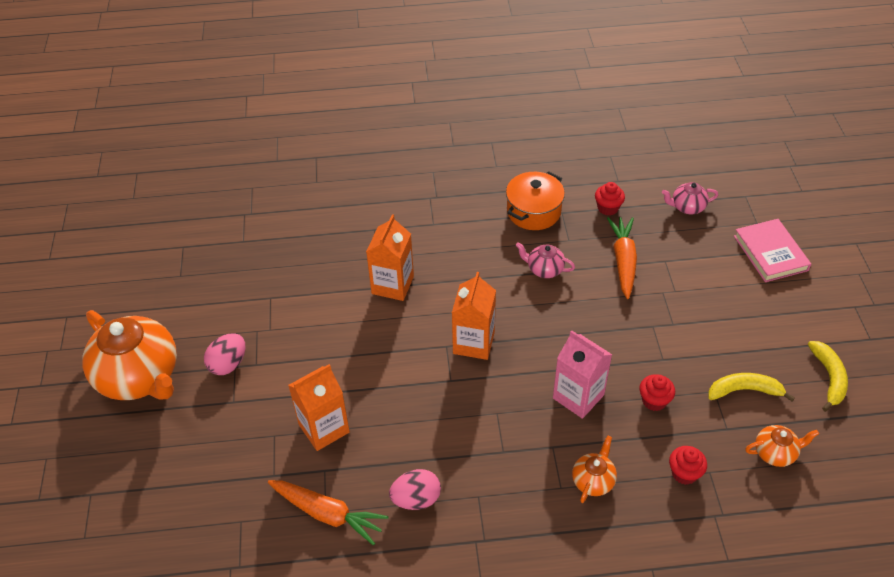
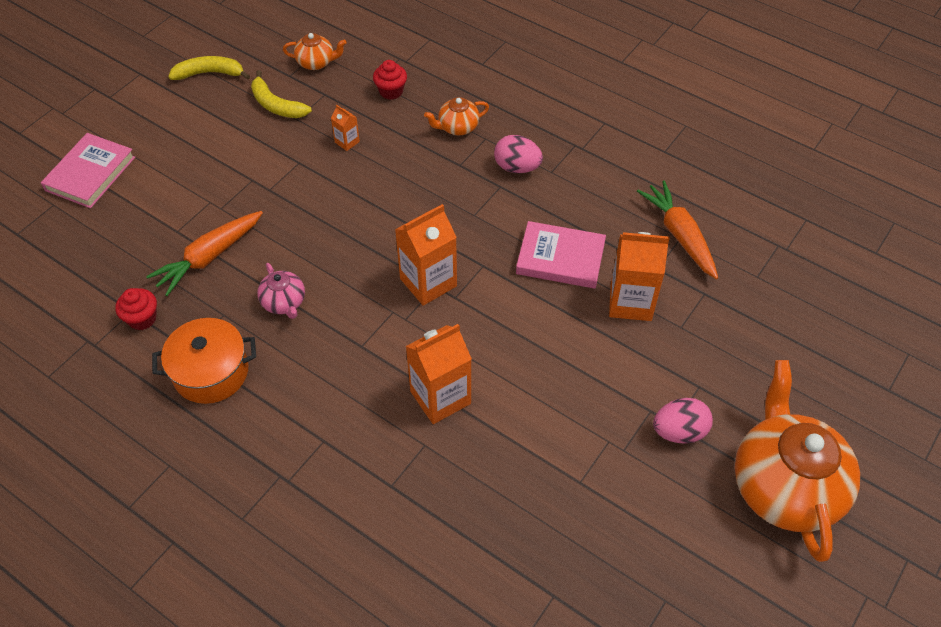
camera: 140 degrees left, 5 degrees up
(402, 425) = (560, 258): none -> pink book
(416, 499) = (600, 200): pink egg -> pink egg (517, 167)
(578, 396) = (397, 182): pink carton -> none
(654, 401) = (347, 142): red cupcake -> orange carton
(687, 207) = (78, 263): pink teapot -> none
(775, 453) = (316, 62): orange teapot -> orange teapot turned 150 degrees clockwise
(828, 377) = (209, 73): yellow banana -> yellow banana turned 45 degrees clockwise

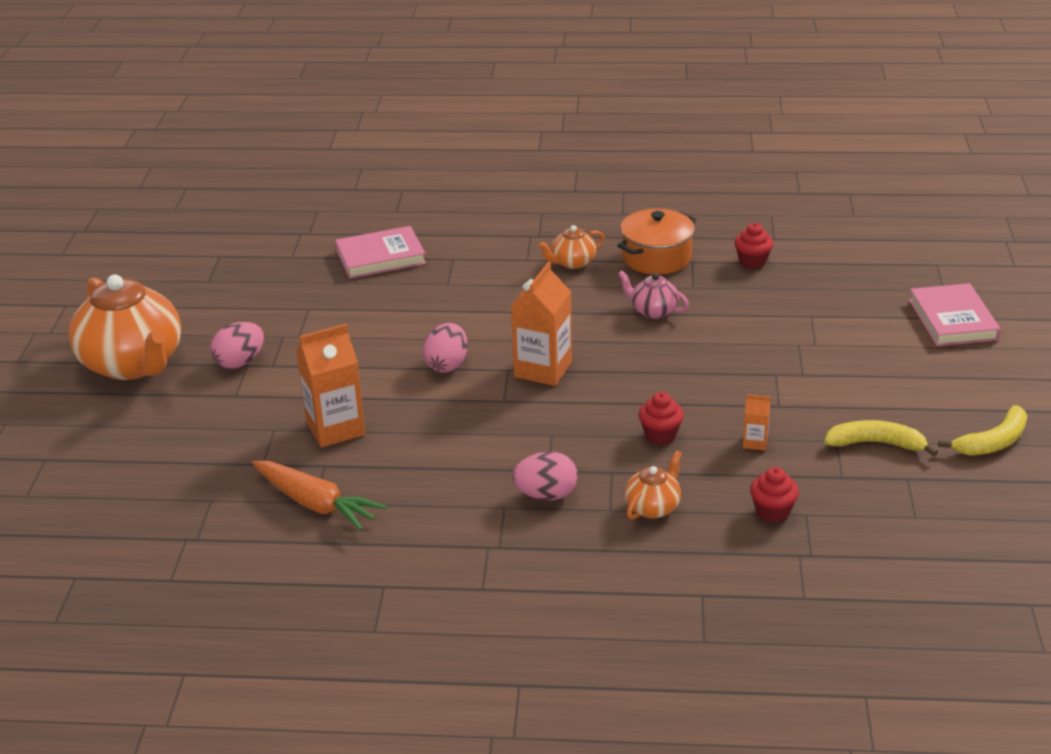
camera: 150 degrees right, 20 degrees down
(209, 257) = (756, 311): orange carrot -> none
(316, 62) = (898, 505): orange teapot -> orange teapot (572, 262)
(401, 177) = (660, 435): none -> red cupcake
(440, 397) = (459, 309): orange carton -> none
(499, 329) = (447, 365): none -> pink egg
(560, 258) = (431, 435): pink book -> pink book (380, 257)

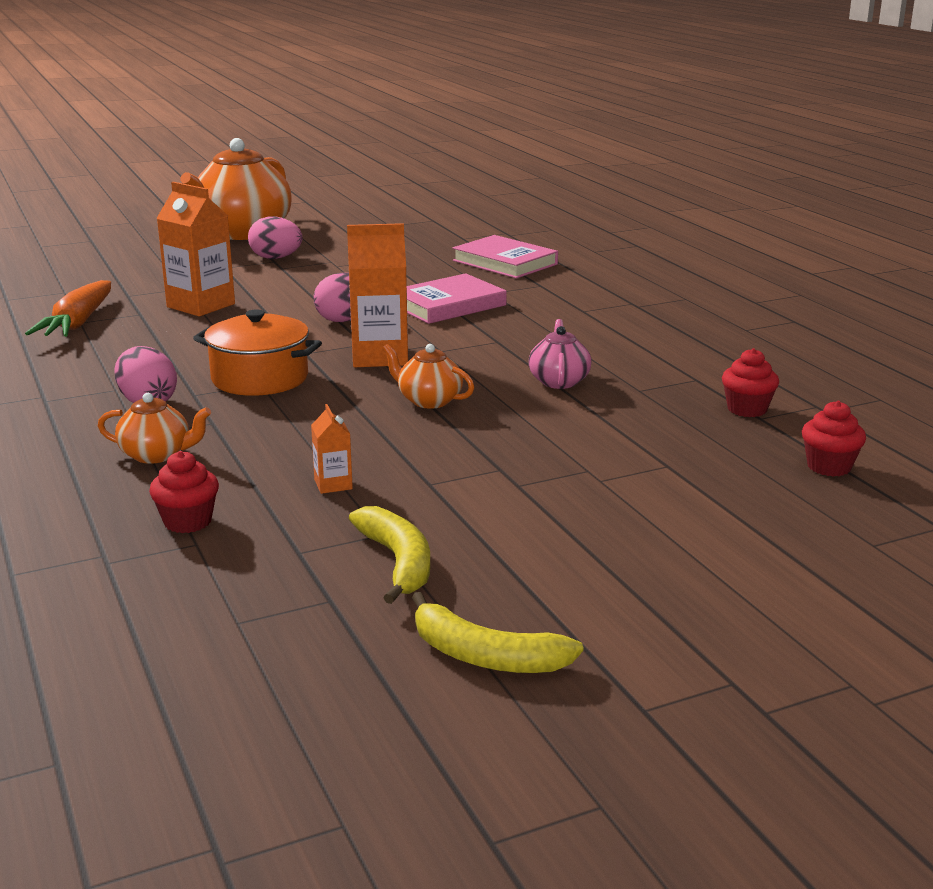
camera: 60 degrees right, 10 degrees down
(572, 262) = (606, 328): orange teapot -> orange teapot (429, 400)
(656, 258) = (676, 361): orange pot -> orange pot (260, 378)
(660, 435) = (304, 432): red cupcake -> red cupcake (829, 467)
(952, 320) = (798, 565): pink book -> pink book (448, 305)

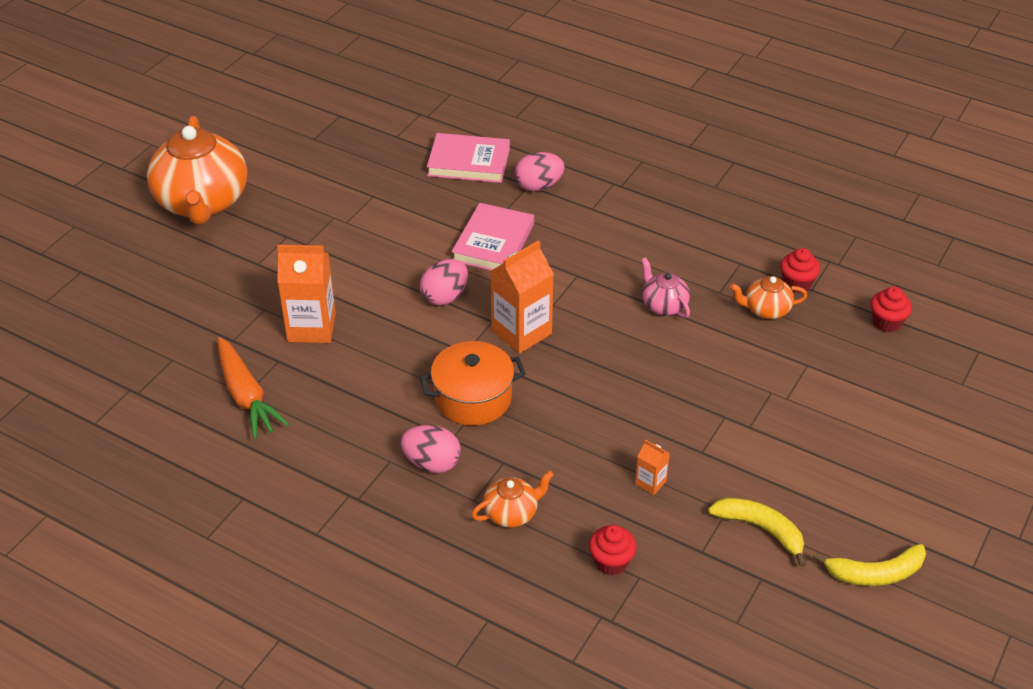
camera: 35 degrees left, 20 degrees up
(276, 258) = (283, 231): pink egg -> pink egg (538, 186)
(429, 400) = (609, 367): orange teapot -> orange teapot (766, 310)

